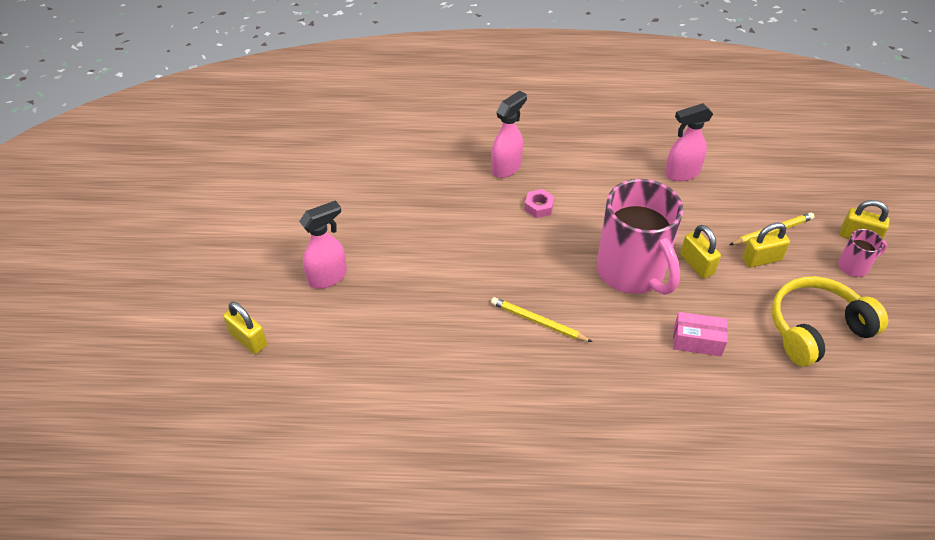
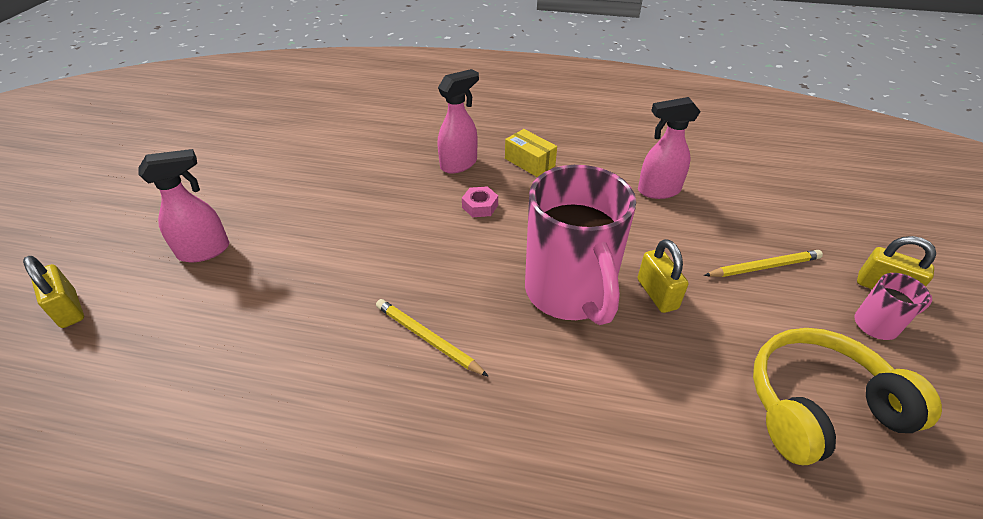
camera: 10 degrees right, 5 degrees down
(567, 158) = (529, 162): none -> yellow box
(697, 341) = (638, 397): pink box -> none
(761, 259) = (746, 299): yellow padlock -> none

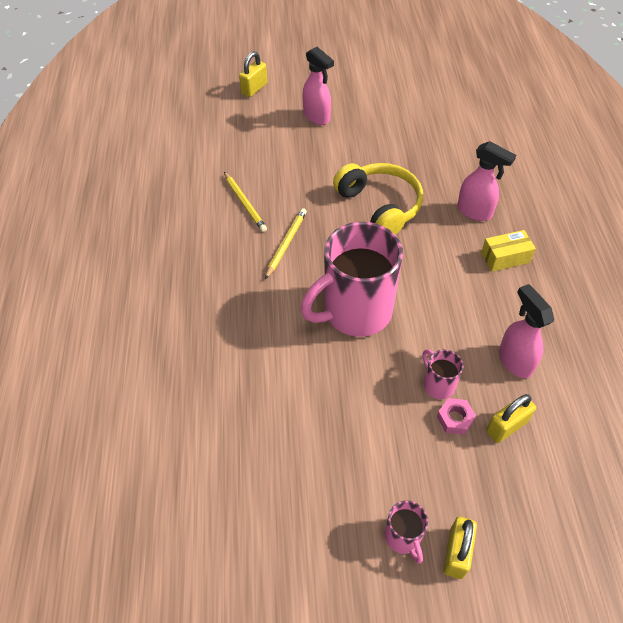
camera: 75 degrees right, 10 degrees up
(480, 206) = (427, 238): pink nut -> pink nut (455, 419)
(529, 162) = (505, 258): yellow box -> yellow box turned 45 degrees clockwise
(657, 294) = (376, 368): yellow padlock -> yellow padlock (506, 426)
(683, 249) = (438, 384): none -> pink mug
(764, 267) = (442, 449): yellow pencil -> yellow pencil (245, 203)
(818, 406) = (301, 477): yellow headphones -> yellow headphones (380, 206)

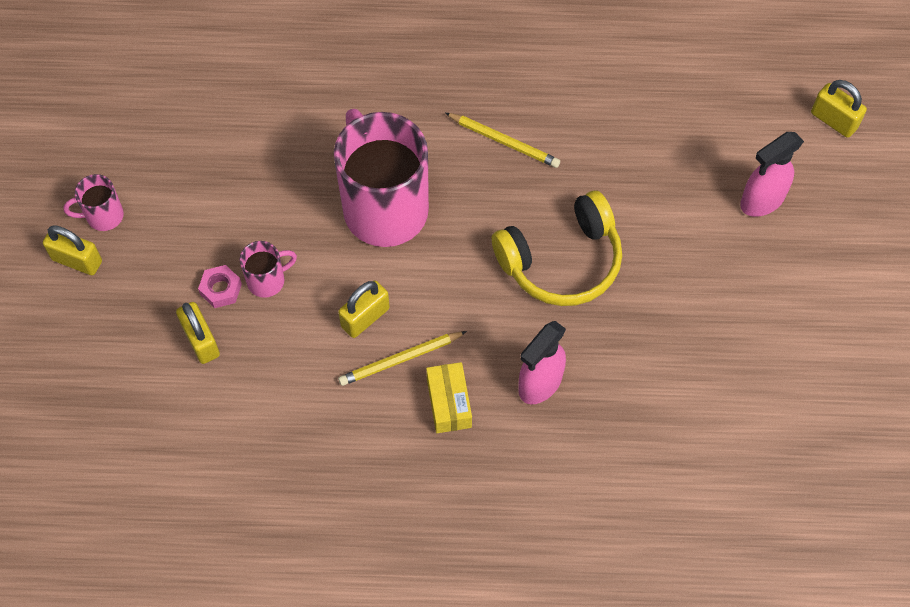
camera: 95 degrees right, 10 degrees up
(245, 203) = (581, 98): yellow pencil -> yellow pencil (400, 359)
(453, 313) = (365, 317): none -> yellow padlock
(514, 360) = (285, 372): pink spray bottle -> none

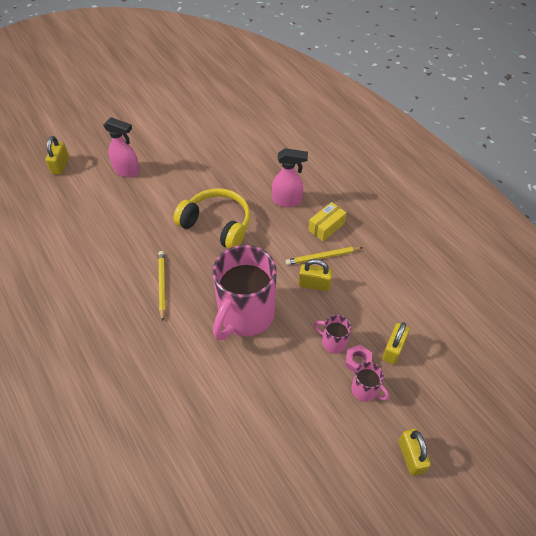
camera: 125 degrees left, 10 degrees down
(103, 216) = (371, 465): pink mug -> pink mug (365, 390)
(400, 359) = (322, 257): yellow pencil -> yellow pencil turned 135 degrees clockwise

